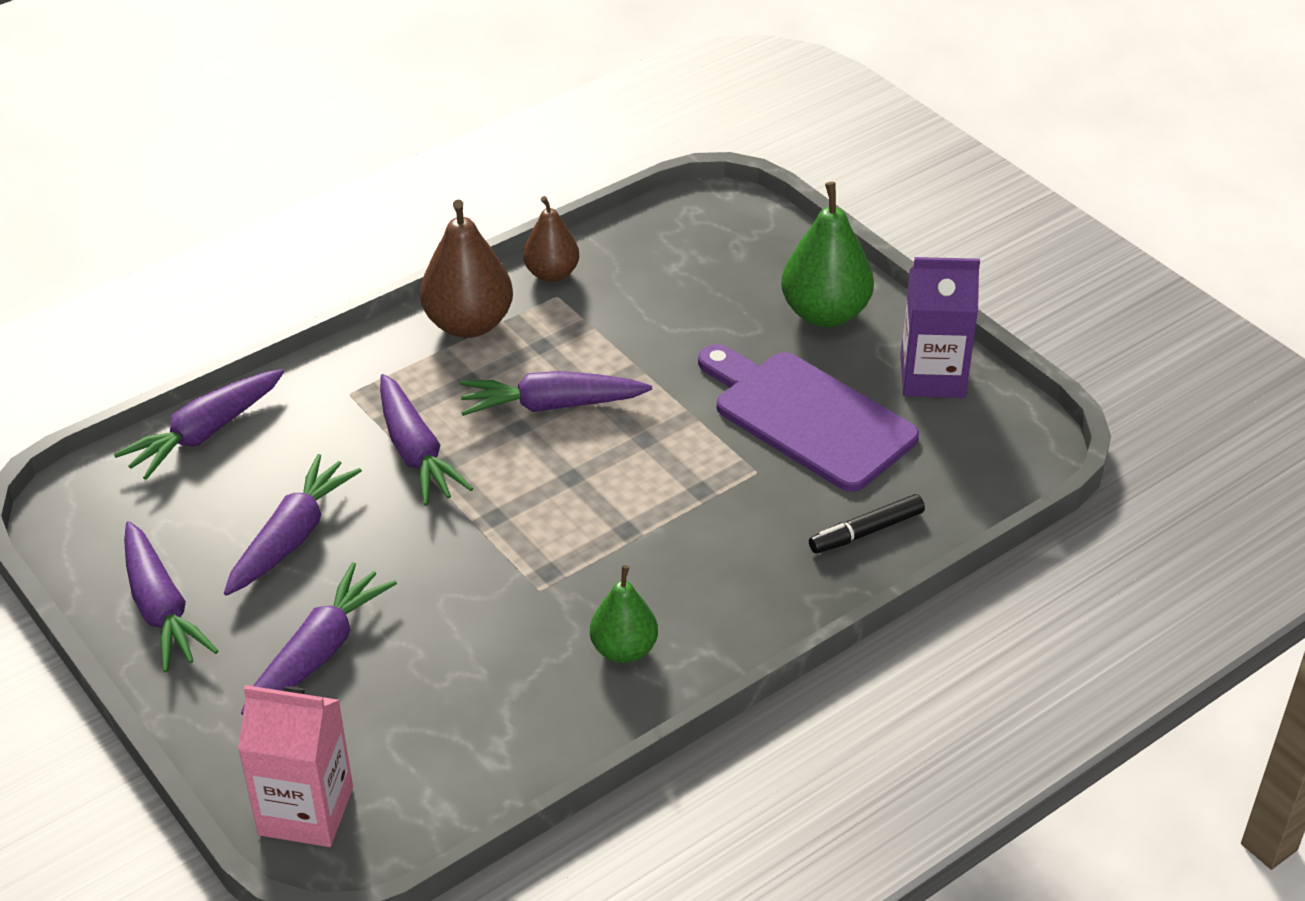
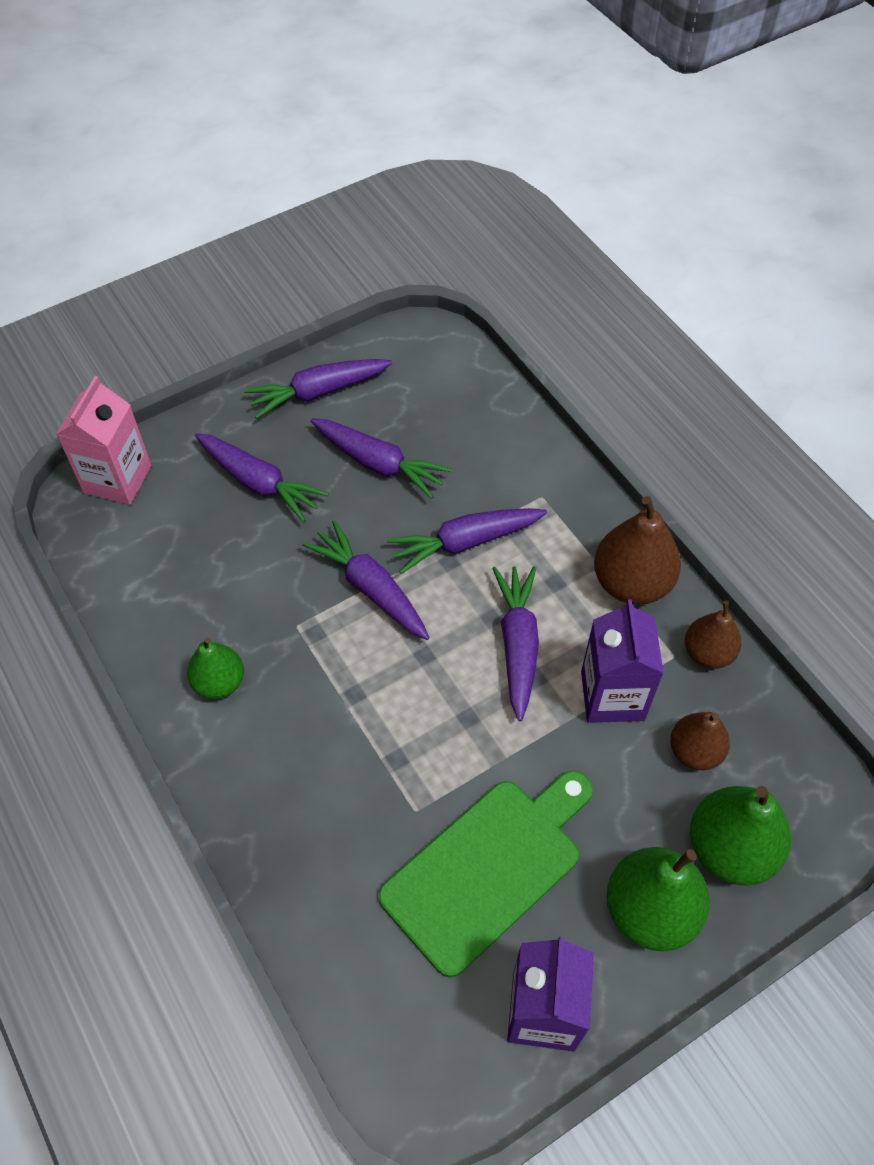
camera: 95 degrees right, 15 degrees up
(205, 433) = (499, 406): purple carrot -> purple carrot (370, 588)
(607, 337) = (612, 695): none -> purple carton
(662, 284) = (694, 751): none -> brown pear
(757, 266) = (730, 848): none -> green pear
(807, 417) = (487, 868): purple cutting board -> green cutting board
(866, 531) = (323, 901): black marker -> none

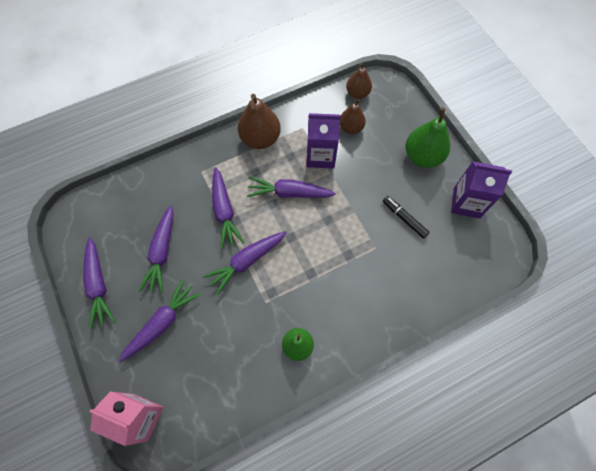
camera: 85 degrees left, 10 degrees up
(379, 464) = (162, 252): purple carrot -> purple carrot turned 150 degrees clockwise
(487, 868) = (404, 218): green cutting board -> black marker
(708, 653) = (302, 114): brown pear -> brown pear (357, 93)
(730, 848) = (396, 123): green pear -> none

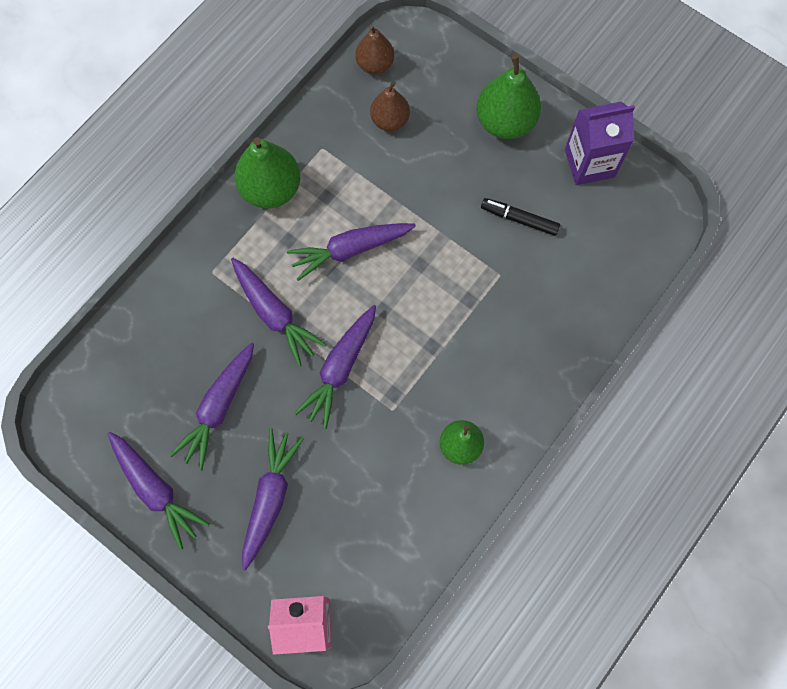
camera: 25 degrees left, 5 degrees up
(162, 252) = (219, 407): purple carrot -> purple carrot turned 45 degrees clockwise
(260, 138) = (271, 189): brown pear -> green pear
(321, 156) = (367, 178): purple carton -> none

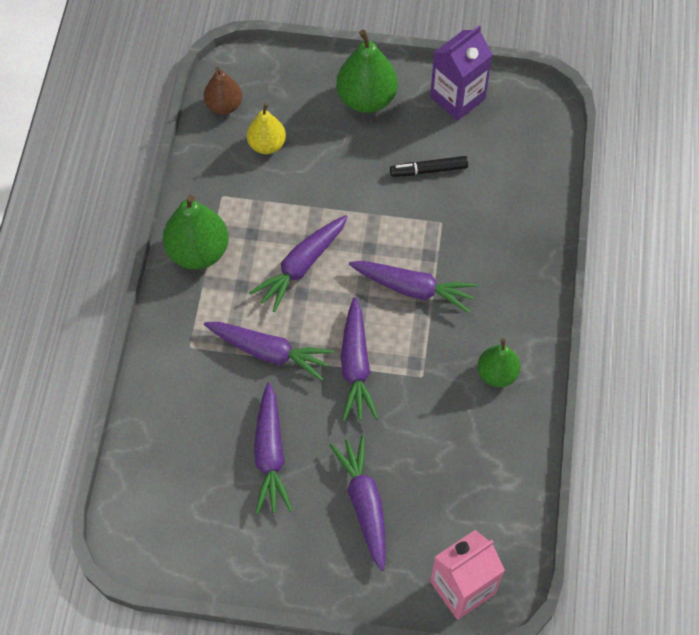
camera: 30 degrees left, 10 degrees down
(156, 490) = (259, 553): purple carrot -> purple carrot (413, 289)
(390, 120) = (267, 145): brown pear -> yellow pear

